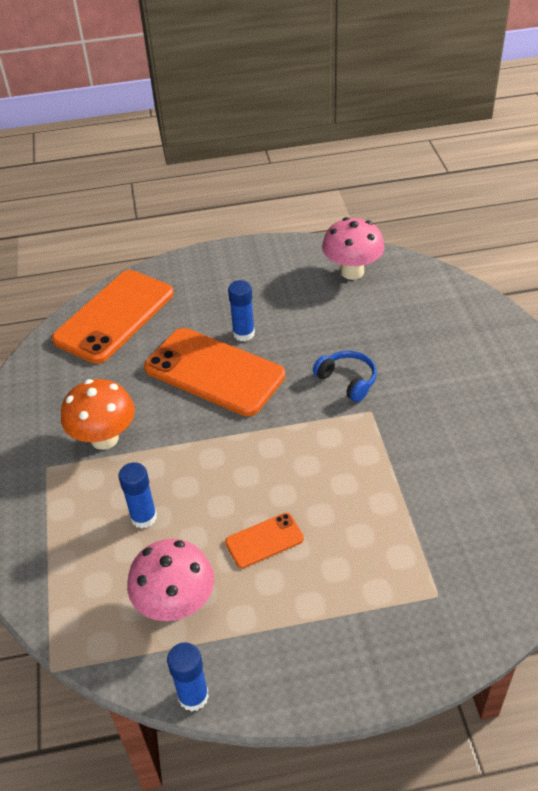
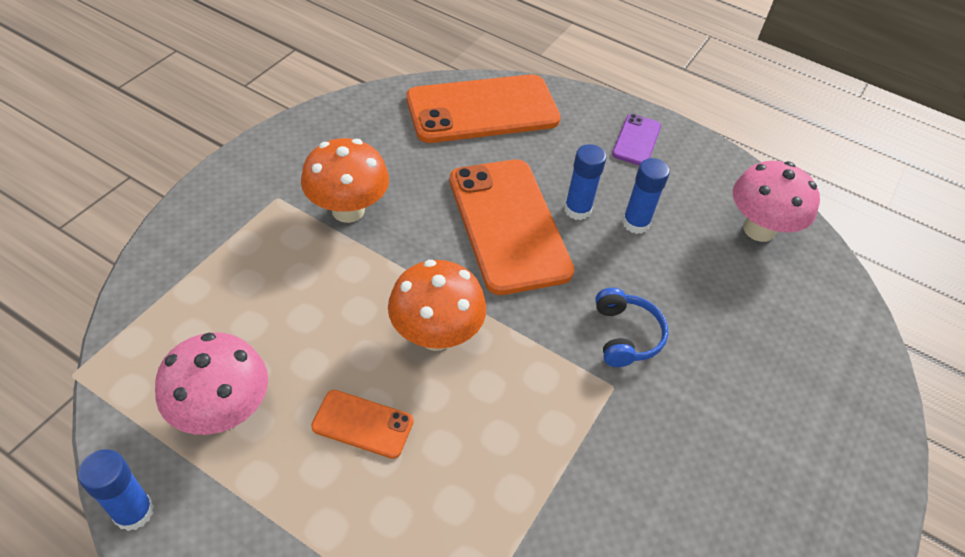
camera: 35 degrees right, 5 degrees up
(143, 517) = (294, 307): blue glue stick -> blue glue stick (635, 223)
(230, 269) = (636, 140): none -> purple phone
(247, 463) = (436, 335): none -> orange mushroom

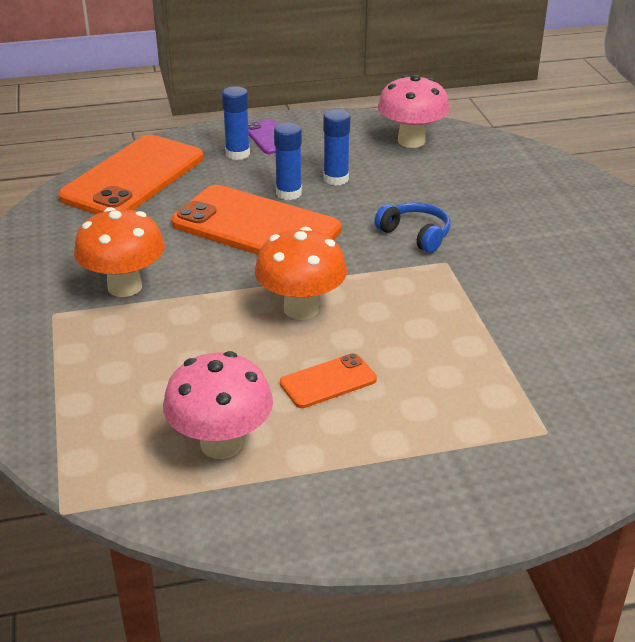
camera: 40 degrees left, 15 degrees down
(134, 512) = (248, 536): blue glue stick -> blue glue stick (237, 154)

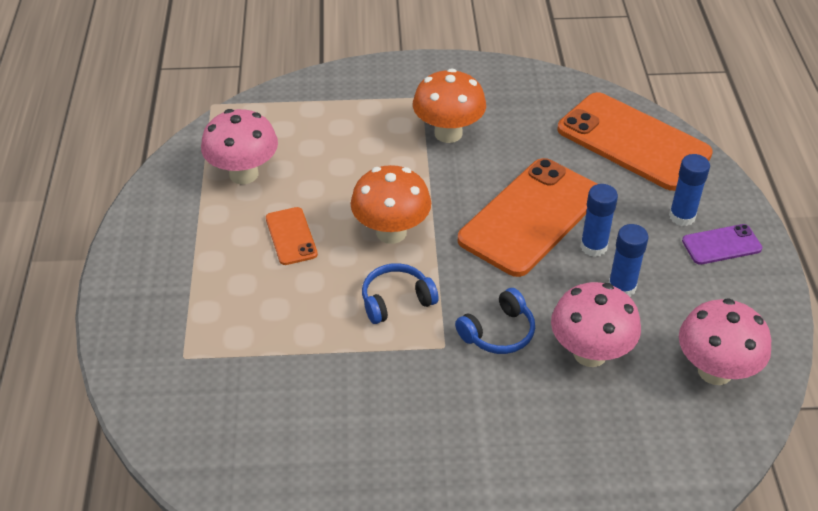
camera: 100 degrees right, 10 degrees up
(400, 294) = (396, 300): none -> blue headphones
(418, 191) = (590, 353): none -> pink mushroom

